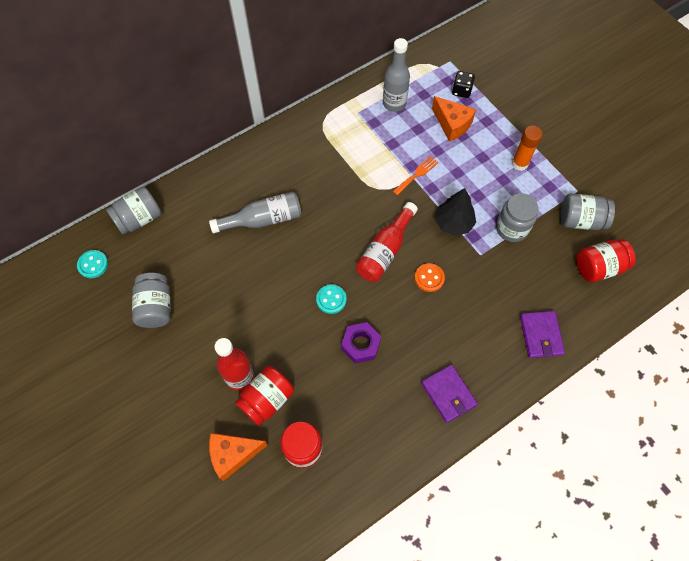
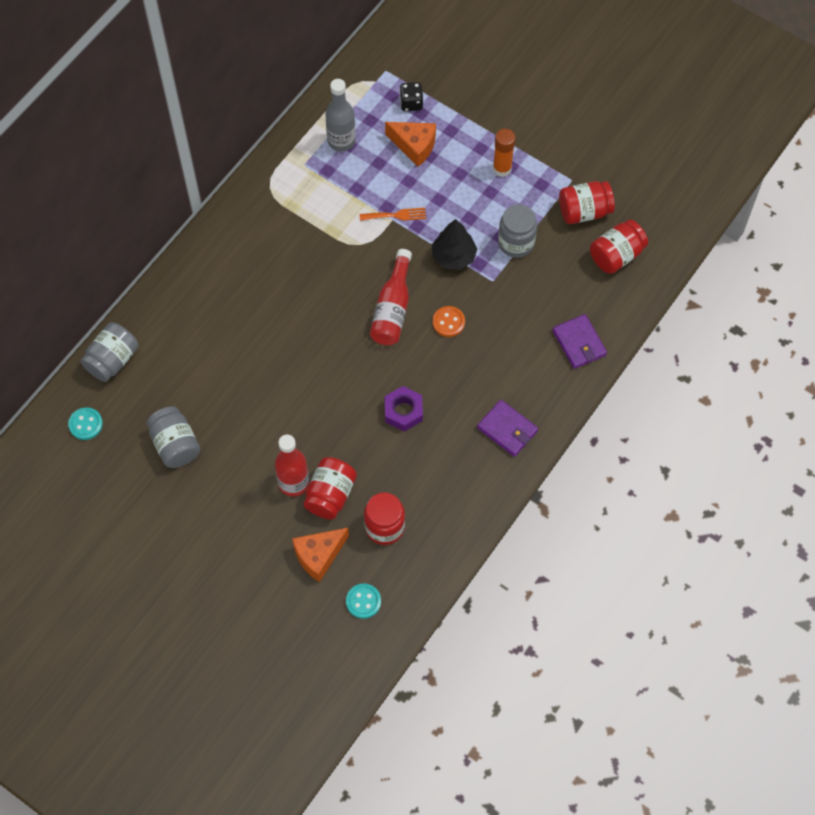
camera: 20 degrees left, 0 degrees up
(263, 220) = (249, 317): grey bottle -> none
(331, 299) = (356, 377): turquoise button -> turquoise button (363, 601)
(417, 174) = (396, 215): orange fork -> orange fork turned 60 degrees clockwise
(580, 220) = (584, 211): grey jar -> red jar

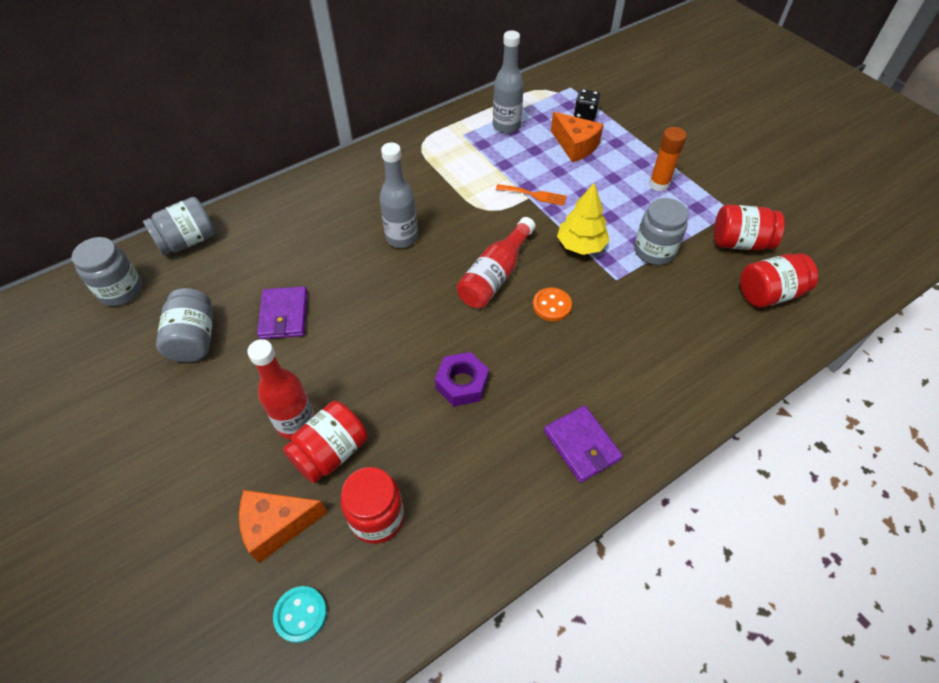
camera: 20 degrees right, 10 degrees down
(85, 424) = (121, 290): turquoise button -> grey jar
(298, 297) = (402, 238): none -> grey bottle
(453, 256) = (580, 245): black tree -> yellow tree
(579, 343) = (702, 372): purple wallet -> purple wallet (284, 315)

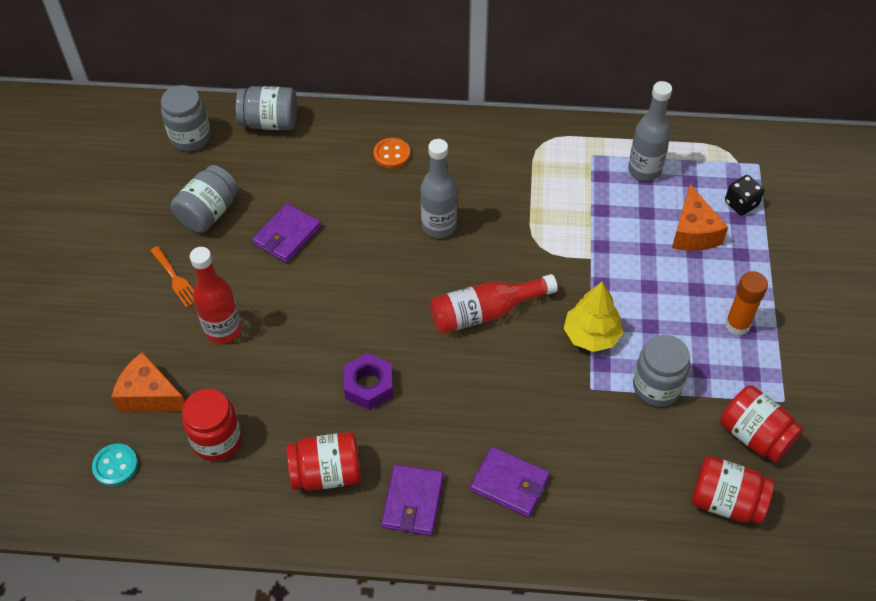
camera: 40 degrees right, 0 degrees up
(331, 452) = (227, 369): red jar -> red jar (327, 473)
(534, 195) = (598, 259): orange fork -> orange fork (175, 279)
(552, 305) = (507, 372): orange button -> orange button (392, 154)
(633, 380) = (509, 483): none -> purple wallet

